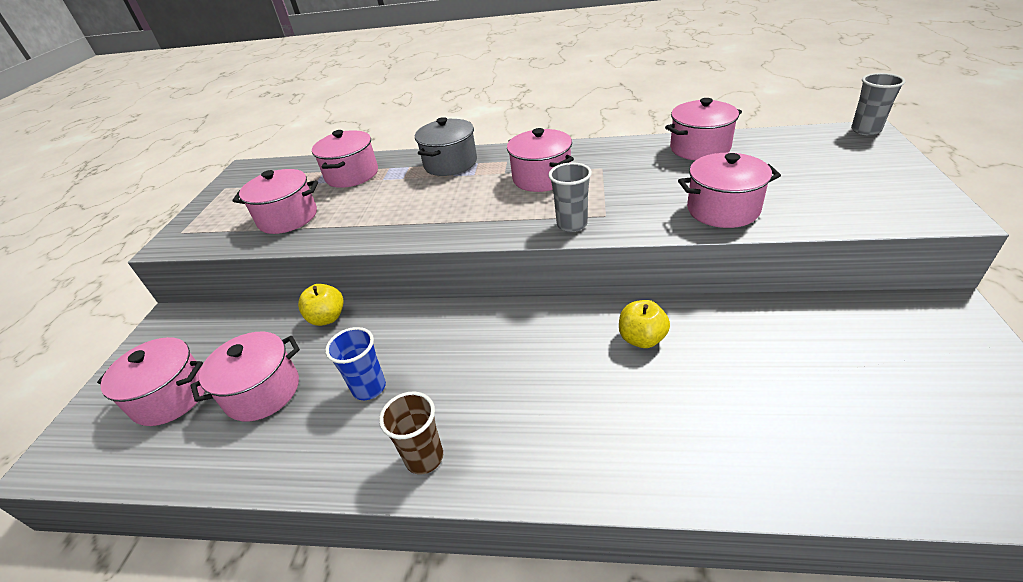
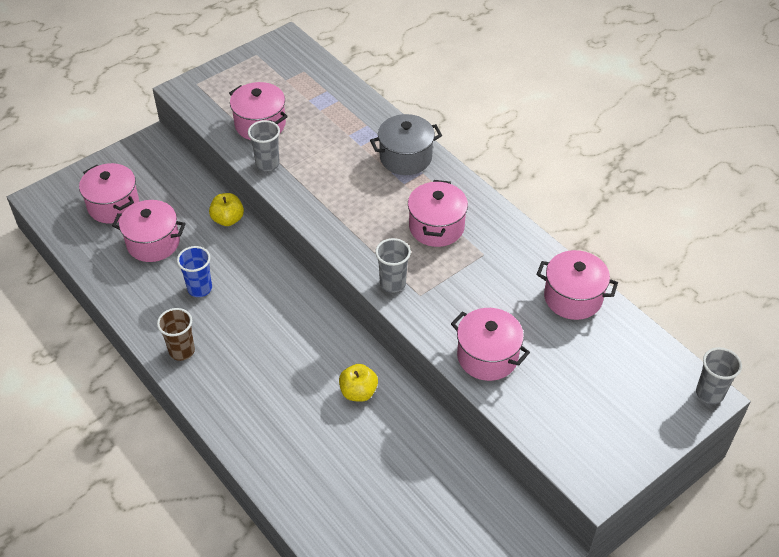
camera: 40 degrees right, 10 degrees up
(332, 233) = (267, 164): none -> grey cup
(352, 175) = (337, 112): pink pot -> none

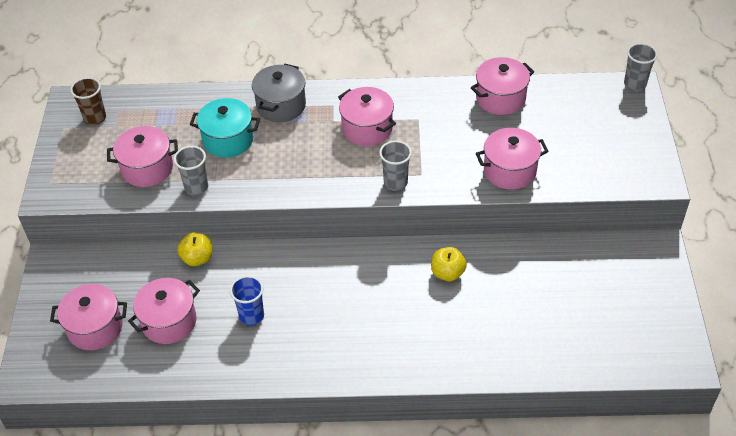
camera: 50 degrees left, 0 degrees up
(182, 351) = (304, 362): brown cup -> brown cup (95, 118)
(335, 150) = (228, 140): none -> turquoise pot

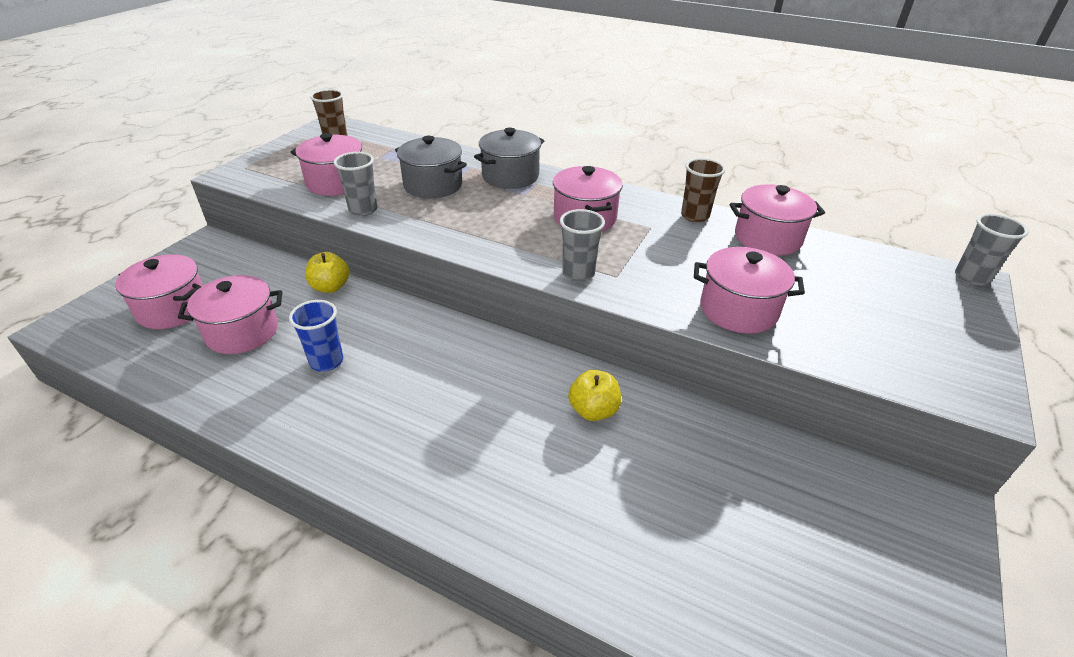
camera: 25 degrees right, 10 degrees down
(228, 140) = (433, 185): turquoise pot -> grey pot
(442, 95) = (695, 216): none -> brown cup

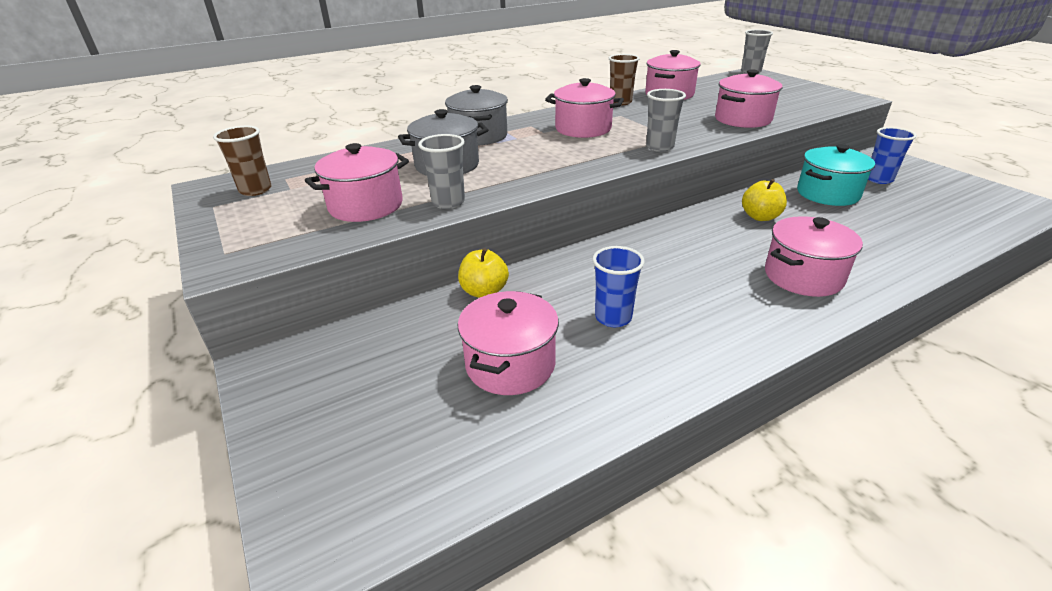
camera: 55 degrees left, 5 degrees down
(173, 309) = (399, 417): pink pot -> pink pot (803, 276)
(720, 460) = (827, 194): none -> turquoise pot
(832, 511) = (879, 179): none -> blue cup

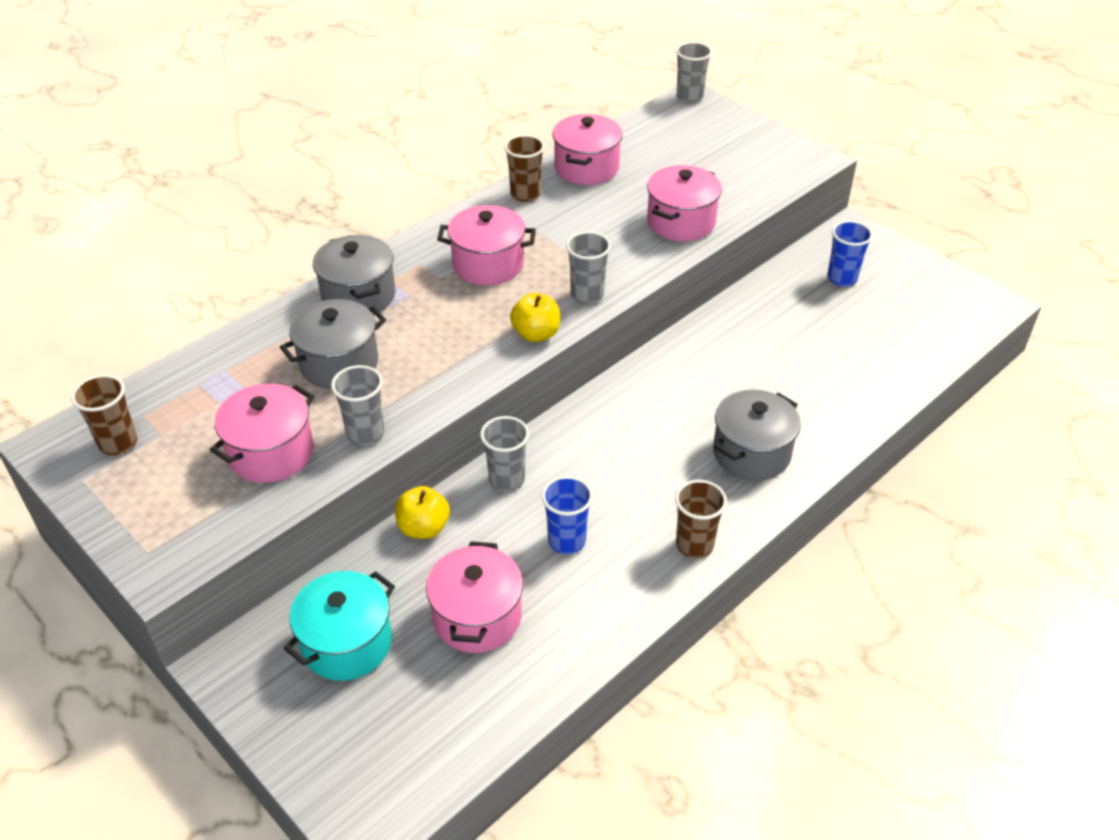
camera: 15 degrees left, 10 degrees up
(567, 269) = (507, 480): none -> grey cup
(744, 337) = (694, 545): none -> brown cup
(760, 217) = (709, 364): yellow apple -> yellow apple (536, 334)
(803, 276) = (751, 453): pink pot -> grey pot
(827, 194) = (783, 313): turquoise pot -> turquoise pot (347, 643)

